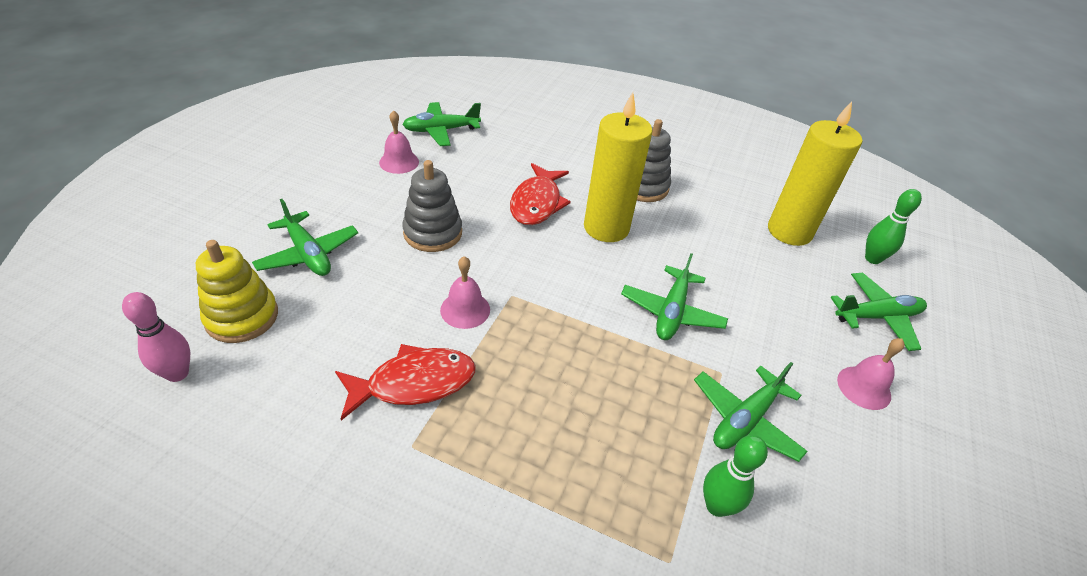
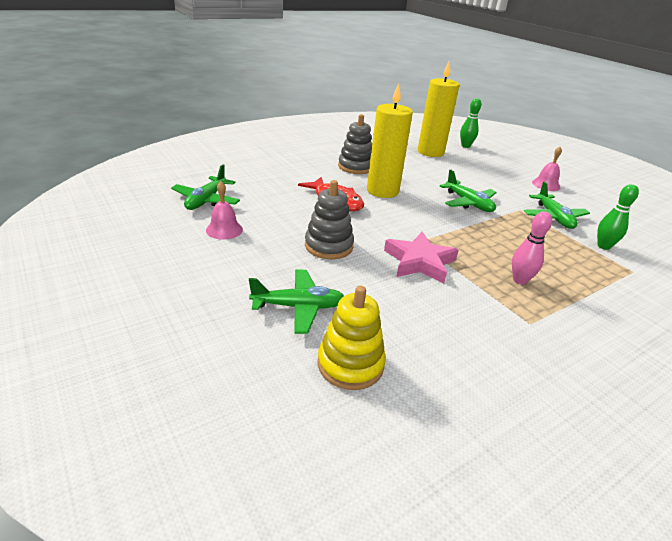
camera: 55 degrees left, 10 degrees down
(177, 373) = (396, 422): pink bowling pin -> pink bowling pin (520, 280)
(414, 383) = (476, 304): red fish -> none
(465, 309) = (419, 262): pink bell -> pink star
(877, 317) = (504, 162): green plane -> none

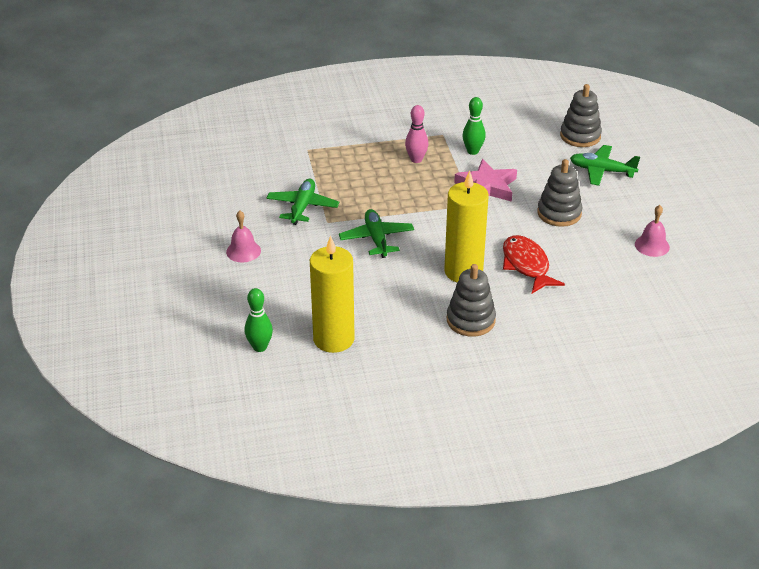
camera: 155 degrees left, 5 degrees up
(206, 200) = (669, 287): green plane -> none
(350, 364) = (580, 136): yellow stacking toy -> grey stacking toy
(603, 246) = (298, 172): green bowling pin -> green bowling pin (473, 151)

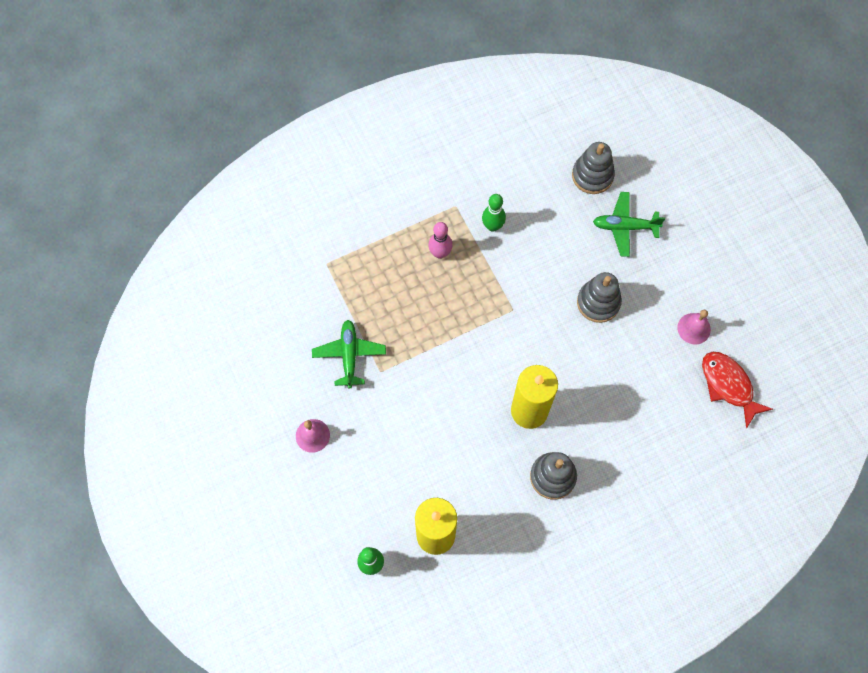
camera: 15 degrees left, 30 degrees up
(376, 239) = (435, 385): green plane -> none
(487, 186) = (520, 279): pink star -> none
(526, 265) = (585, 387): red fish -> red fish (728, 385)

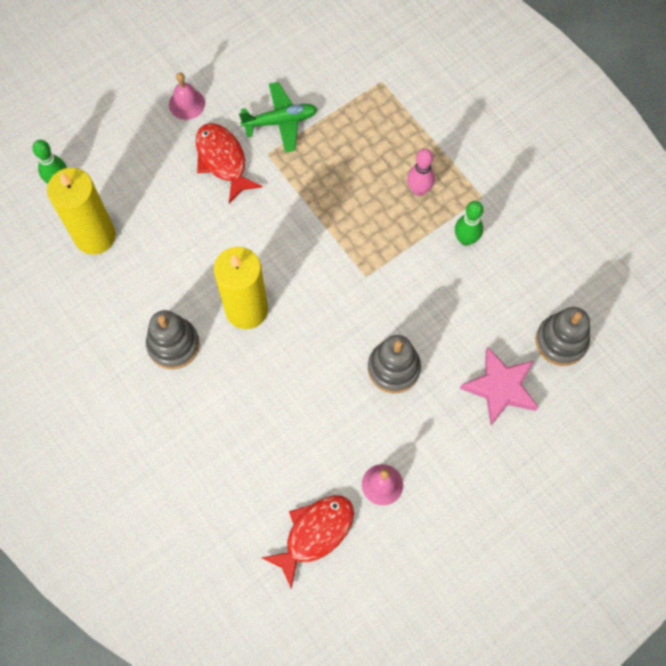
camera: 80 degrees right, 0 degrees up
(379, 411) = (223, 160): none -> red fish
(625, 227) = (500, 387): green plane -> pink star

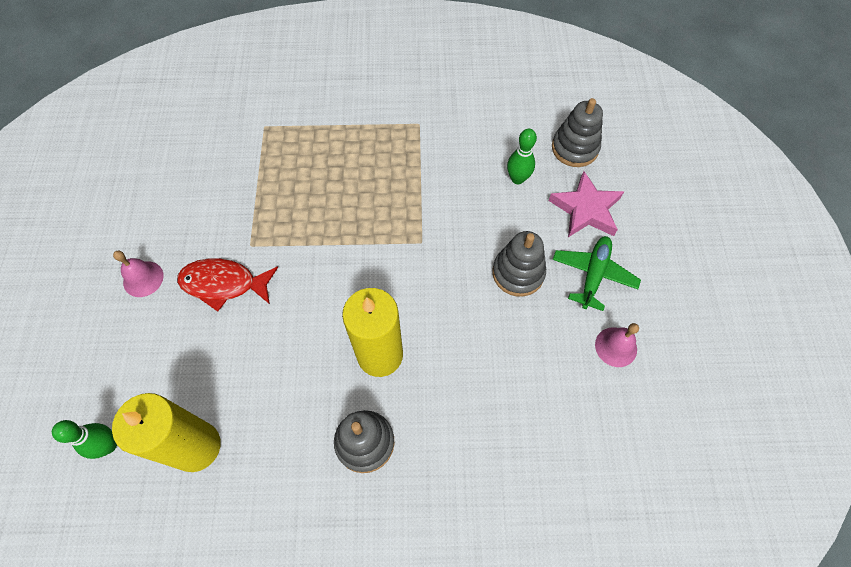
camera: 55 degrees left, 5 degrees down
(280, 121) = (230, 217): green plane -> green plane (593, 275)
(315, 533) = (629, 431): red fish -> none
(419, 190) = (378, 159): pink bowling pin -> none
(465, 239) = (445, 155): green bowling pin -> green bowling pin (517, 179)

